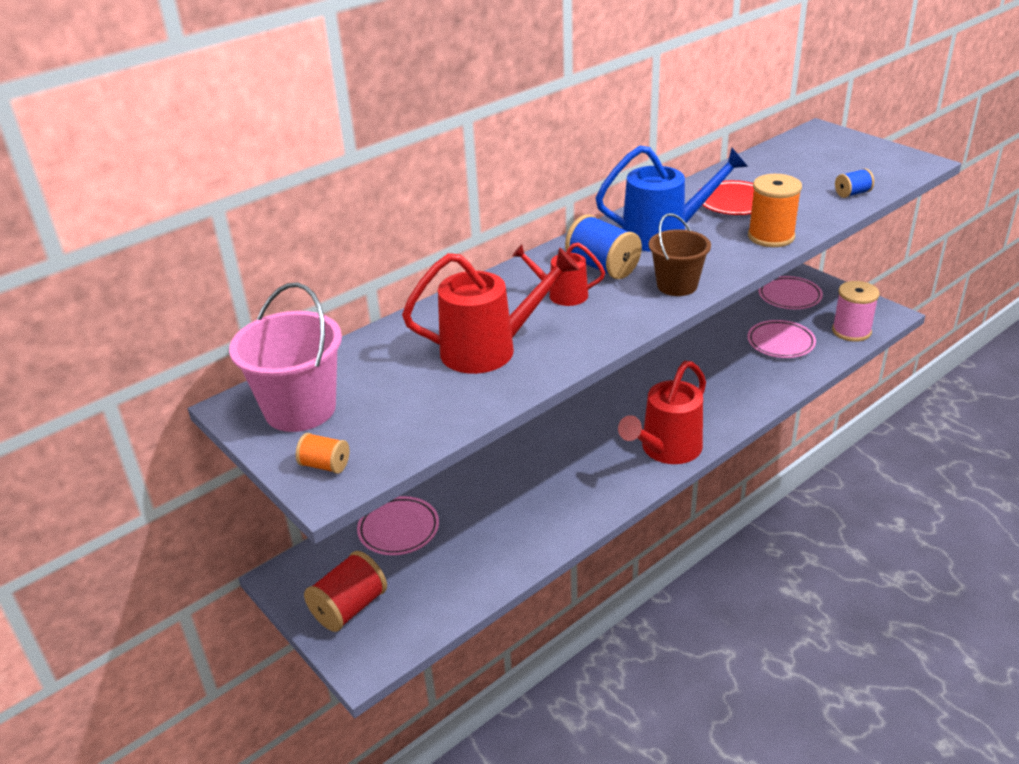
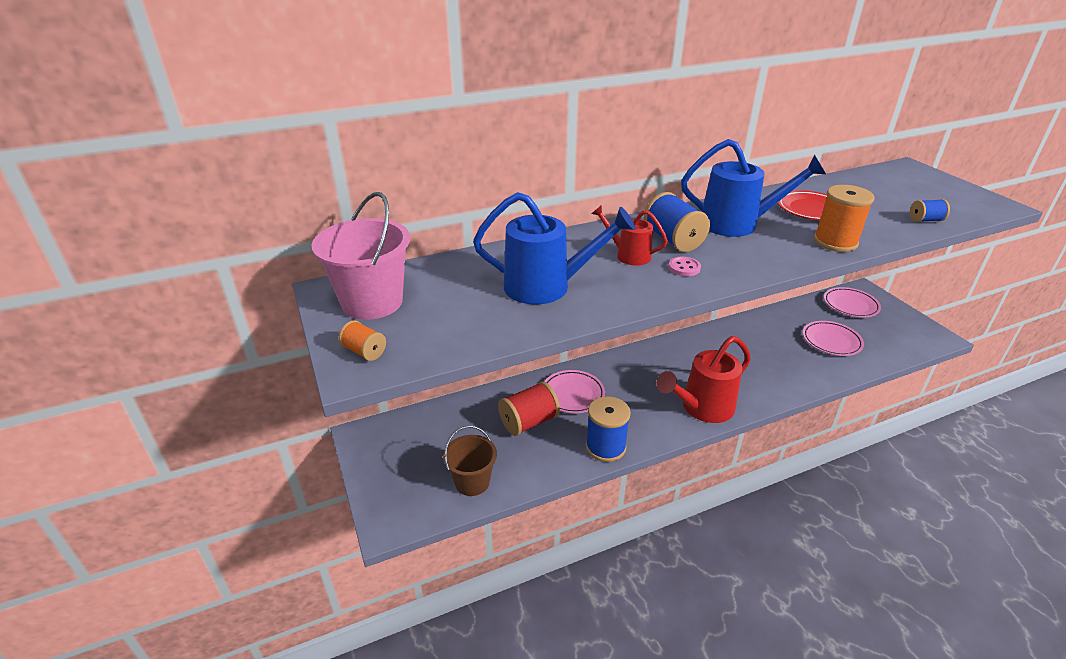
camera: 15 degrees right, 0 degrees up
(349, 607) = (398, 473): red spool -> red spool (529, 422)
(398, 529) = (462, 420): pink plate -> pink plate (572, 394)
(490, 349) = (547, 286): red watering can -> blue watering can
(576, 518) = (605, 447): none -> blue spool
(627, 297) = (684, 268): none -> pink button
(677, 285) = (733, 266): brown bucket -> brown bucket (472, 482)
(851, 331) = (899, 344): pink spool -> none

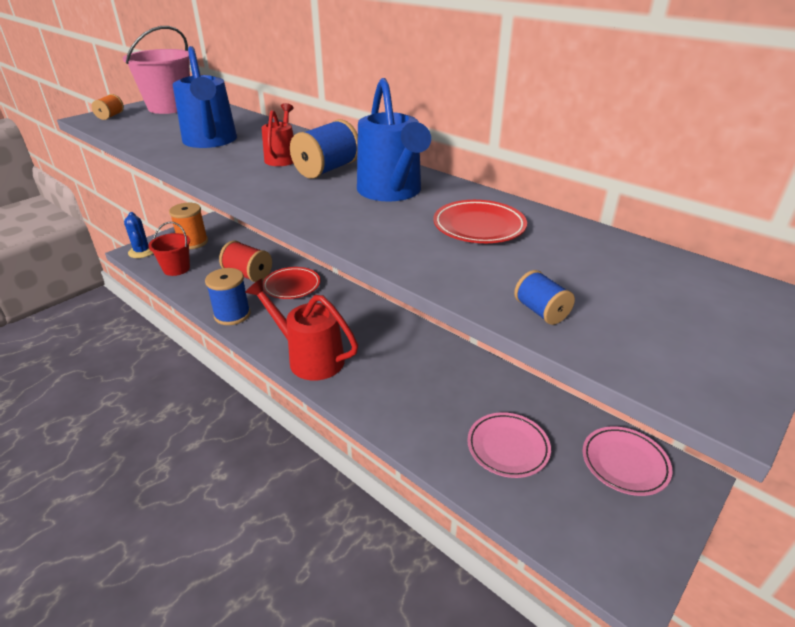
camera: 65 degrees right, 0 degrees up
(396, 514) = (142, 252): none -> blue cactus
(472, 482) = (176, 269): brown bucket -> red bucket
(572, 394) = (292, 286): pink plate -> red plate
(684, 268) = (271, 179): pink button -> none
(835, 242) = (393, 245): orange spool -> orange spool (193, 242)

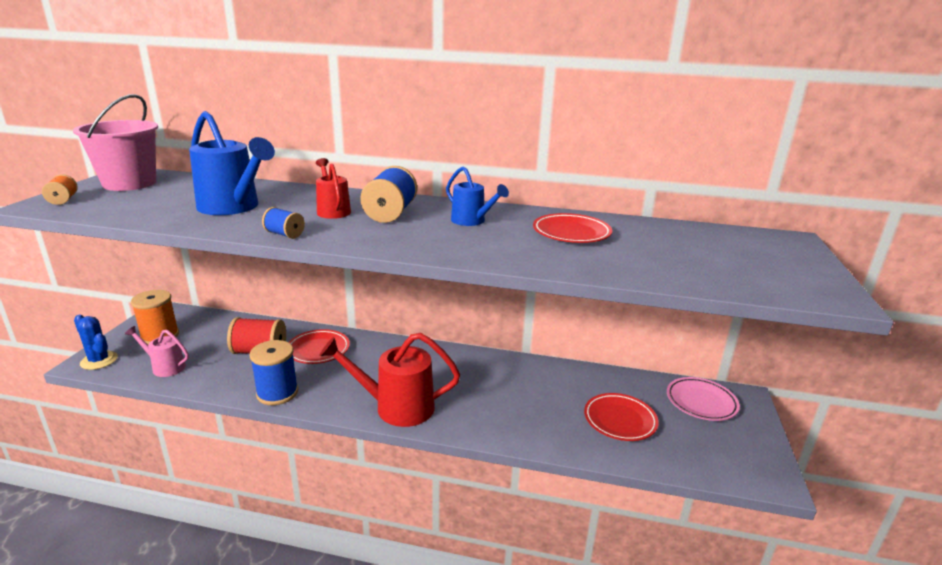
camera: 30 degrees left, 10 degrees down
(176, 269) = (164, 367): red bucket -> pink watering can
(392, 192) = (472, 221): blue watering can -> blue watering can, size x0.57
(508, 447) = (620, 420): pink plate -> red plate
(540, 311) = (684, 276): blue spool -> blue spool (284, 234)

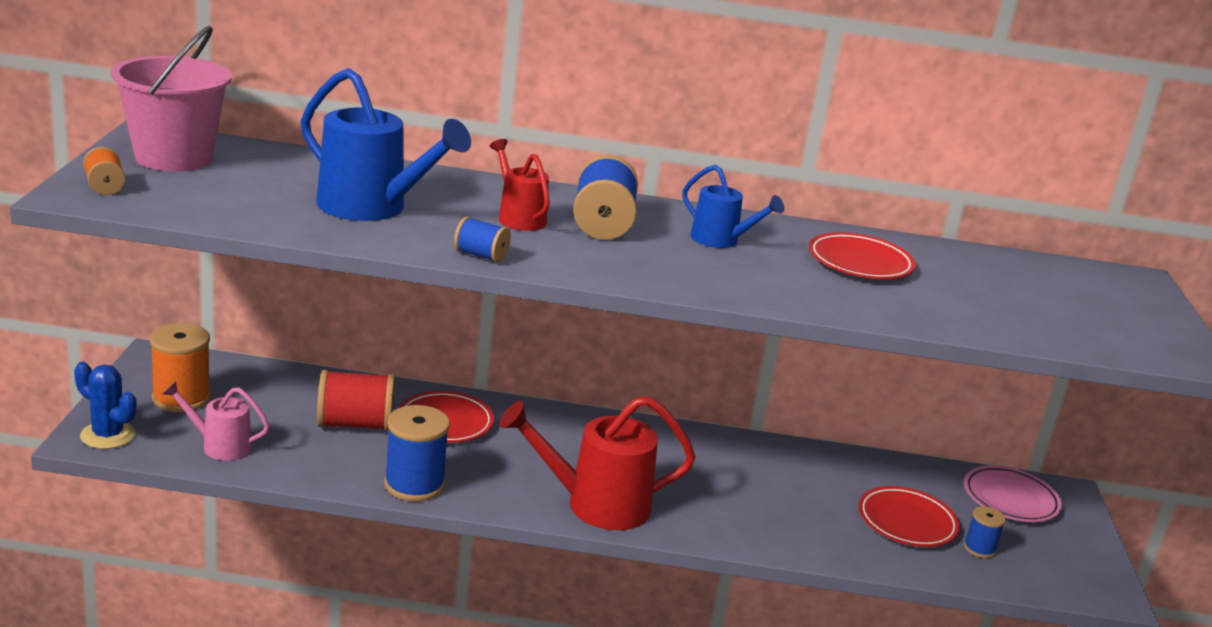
camera: 10 degrees left, 0 degrees up
(672, 441) = (979, 548): none -> blue spool

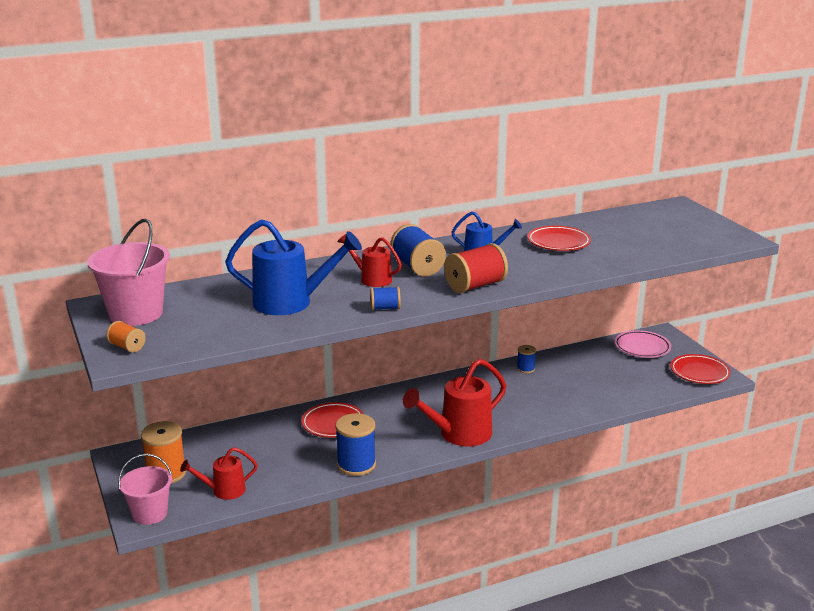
camera: 25 degrees left, 0 degrees up
(108, 435) = (150, 514): blue cactus -> pink bucket
(219, 446) = (223, 491): pink watering can -> red watering can
(355, 424) = (285, 445): red spool -> red spool (475, 286)
(906, 522) = (609, 379): red plate -> red plate (699, 372)
(979, 548) = (652, 378): blue spool -> blue spool (525, 369)

